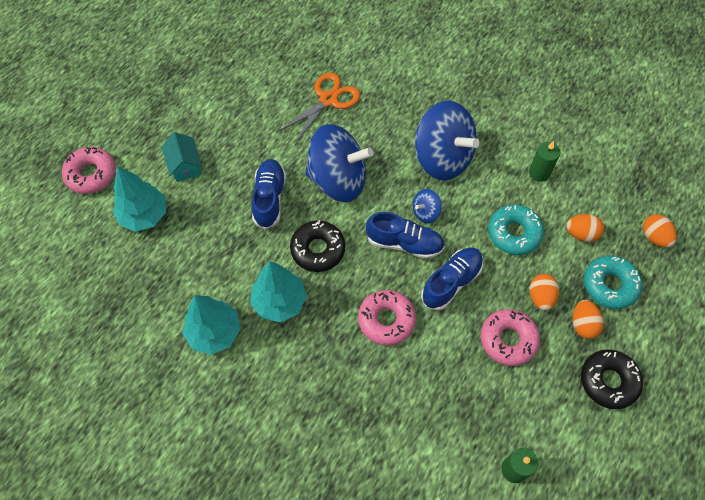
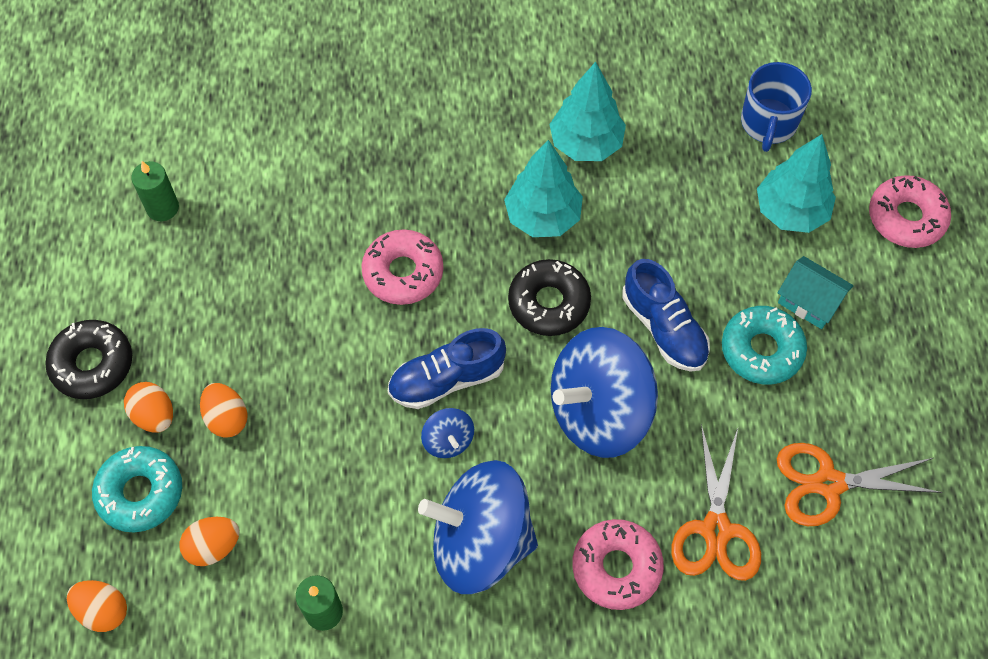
camera: 145 degrees right, 0 degrees up
(100, 273) = (768, 123): none -> blue mug
(260, 87) = (829, 483): none -> orange scissors
(425, 212) = (448, 440): blue spinning top -> blue spinning top turned 135 degrees clockwise
(451, 282) = (353, 366): blue shoe -> none
(508, 340) = (241, 339): pink donut -> pink donut (616, 567)
(514, 233) = (309, 487): turquoise donut -> turquoise donut (761, 350)

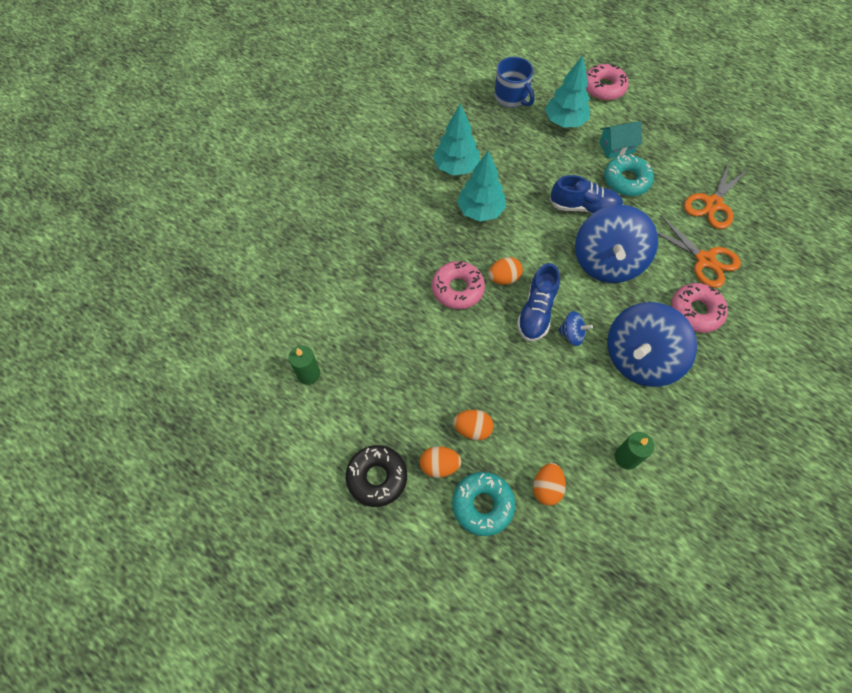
camera: 50 degrees left, 0 degrees up
(103, 611) = (542, 574): orange egg -> orange egg (504, 278)
(549, 303) = (530, 241): black donut -> none

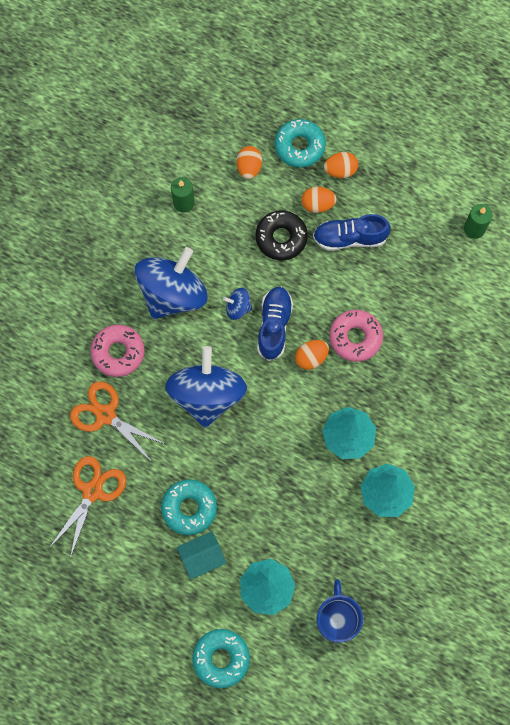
camera: 170 degrees right, 10 degrees up
(377, 477) = (389, 153): black donut -> black donut (281, 238)
(511, 98) = (337, 619): blue mug -> blue mug turned 45 degrees clockwise
(584, 207) = (235, 462): blue shoe -> blue shoe (350, 238)
(604, 88) = (221, 658): pink donut -> turquoise donut

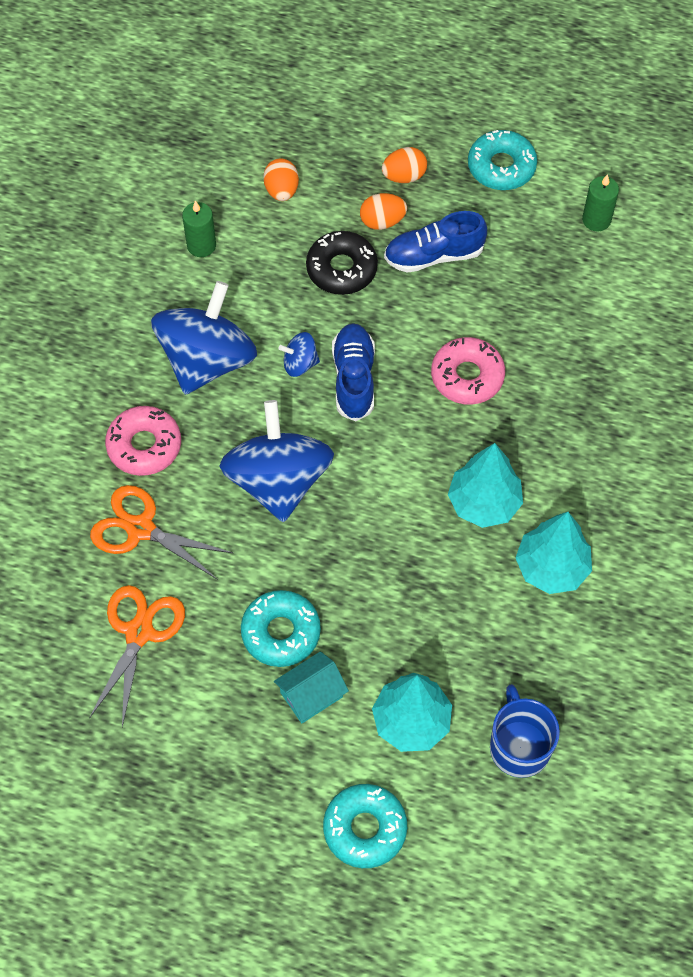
camera: 10 degrees left, 10 degrees down
(299, 146) = (344, 155): turquoise donut -> turquoise donut (501, 167)
(311, 358) = (412, 411): orange egg -> none

